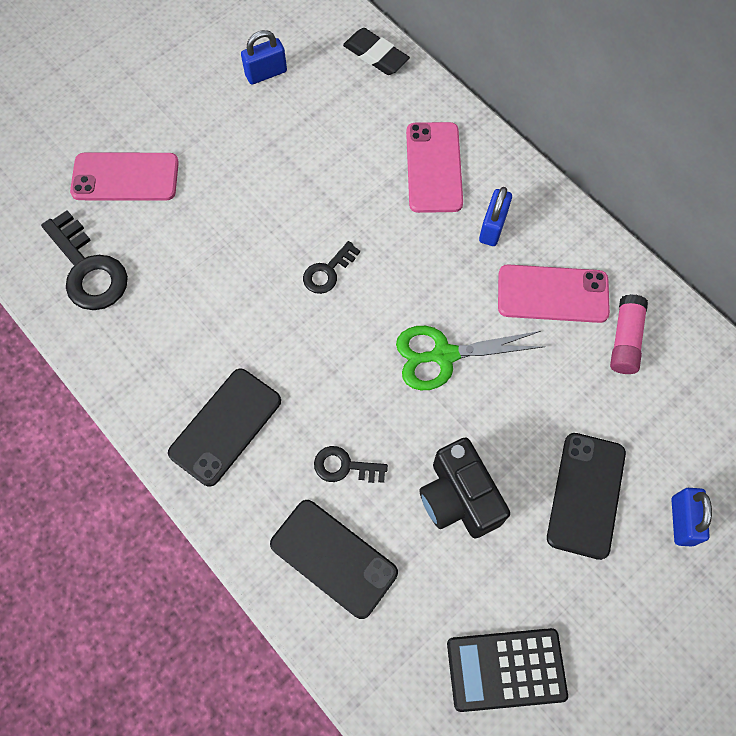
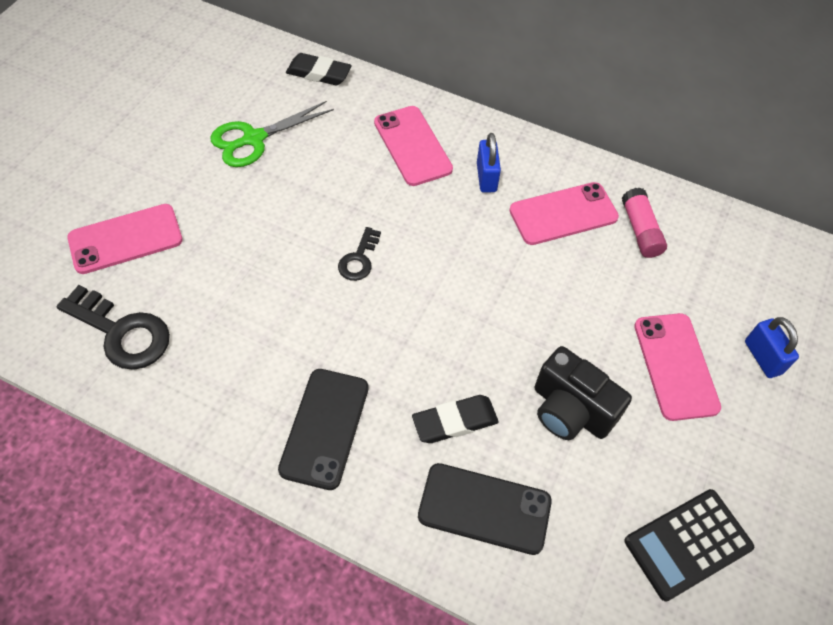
camera: 25 degrees left, 10 degrees down
(266, 73) = (225, 114): blue padlock -> none
(344, 466) = (455, 421): black key -> black eraser
(443, 355) = (496, 294): green scissors -> green scissors (253, 139)
(586, 495) = (675, 366): black phone -> pink phone

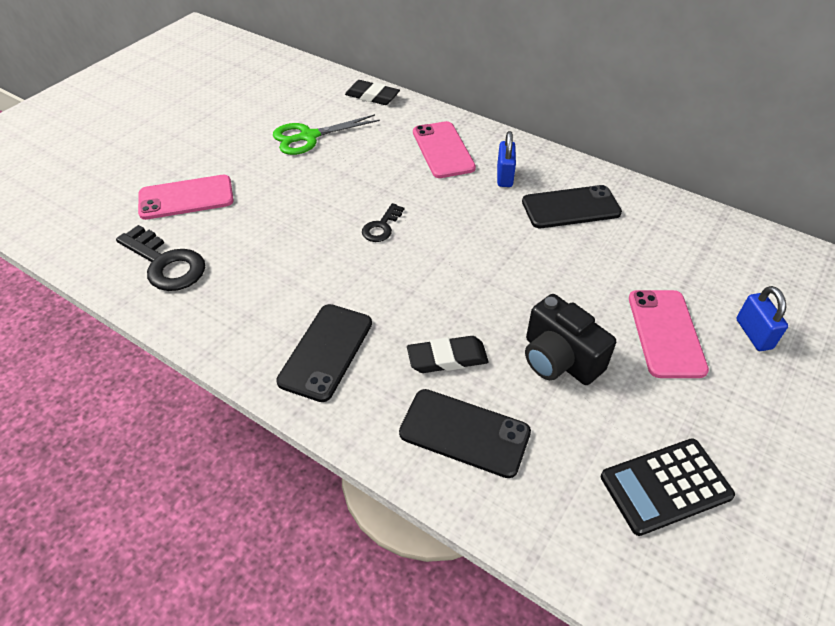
camera: 10 degrees right, 10 degrees down
(563, 214) = (571, 207): pink phone -> black phone
(640, 230) = (641, 225): pink glue stick -> none

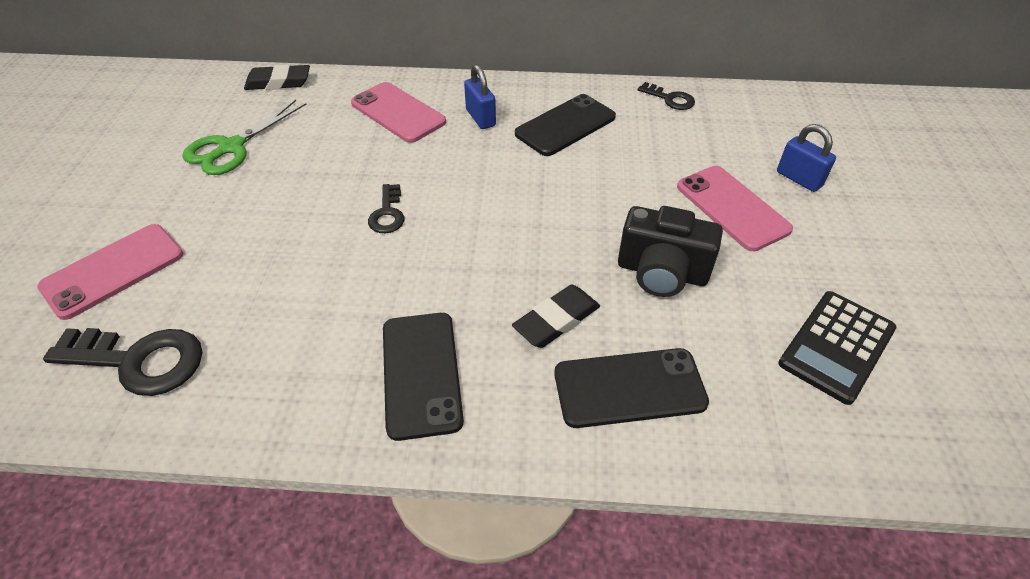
camera: 30 degrees left, 0 degrees up
(685, 217) = (670, 99): none -> black key

